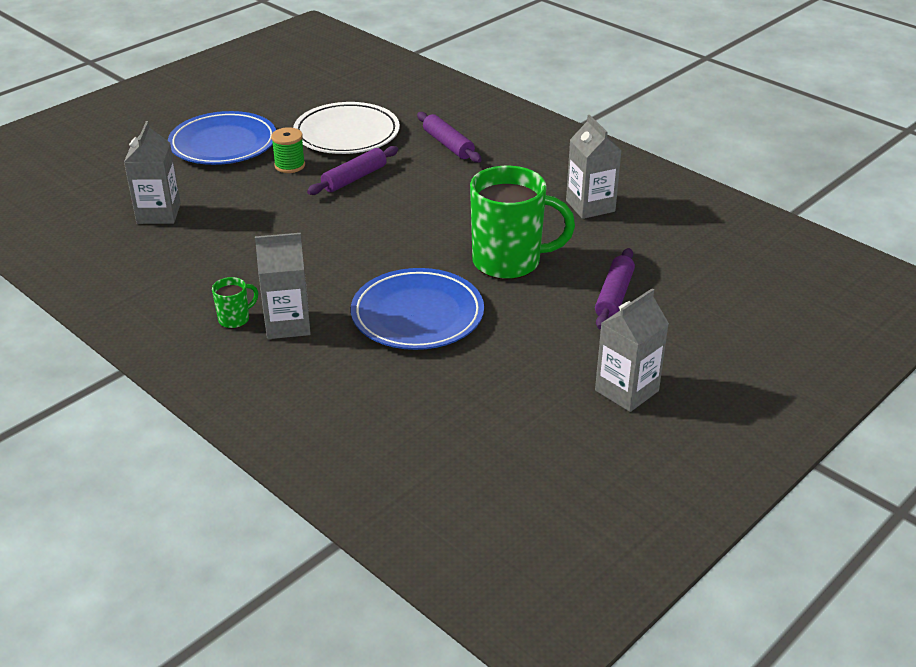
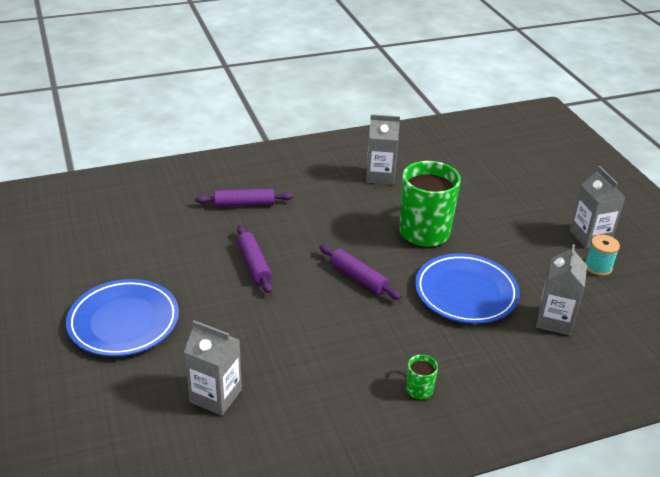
camera: 65 degrees left, 0 degrees up
(288, 324) = (442, 361): grey carton -> grey carton (554, 320)
(290, 165) = (201, 293): green spool -> none
(347, 134) = (177, 247): white plate -> none
(561, 409) = (598, 267): none -> turquoise spool
(614, 296) = (490, 205): purple rolling pin -> purple rolling pin (358, 278)

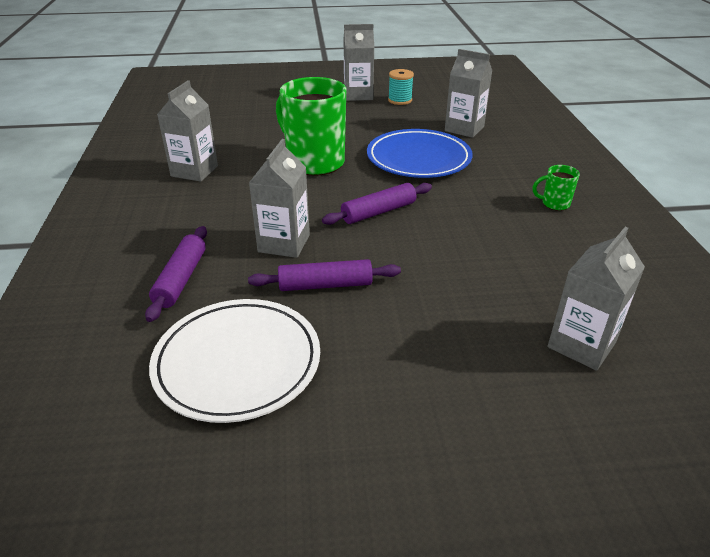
camera: 75 degrees left, 0 degrees up
(124, 321) = (422, 438): blue plate -> none
(173, 243) = (237, 363): none -> white plate
(297, 237) = (284, 243): none -> grey carton

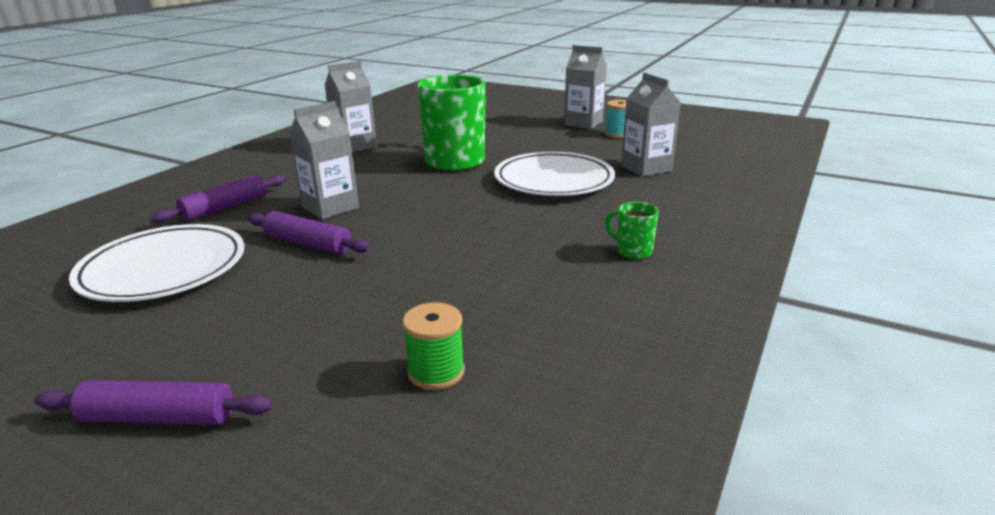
camera: 35 degrees right, 10 degrees down
(378, 212) = (443, 208): purple rolling pin -> purple rolling pin (158, 418)
(418, 158) = (554, 180): blue plate -> white plate
(581, 345) = (436, 372): grey carton -> green spool

